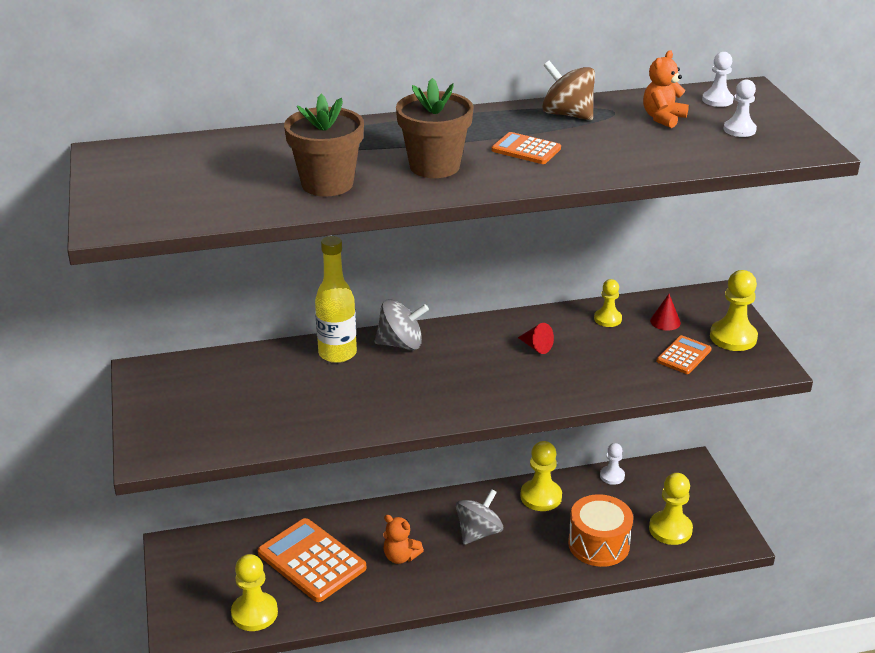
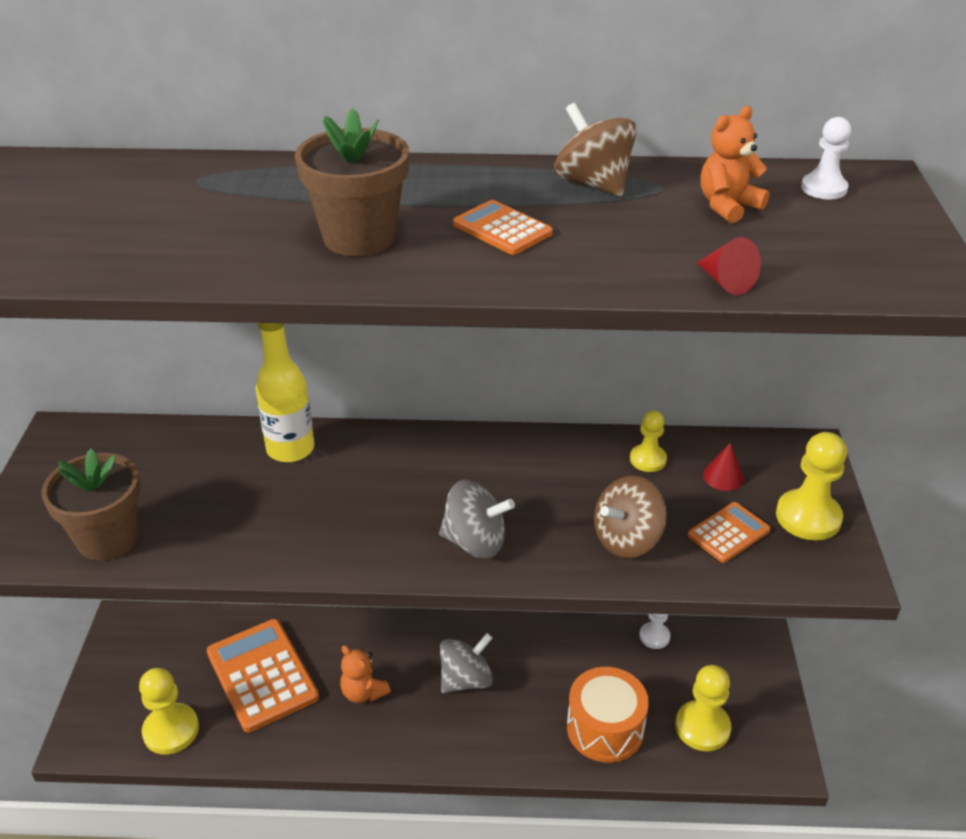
camera: 15 degrees right, 5 degrees up
(327, 184) = (198, 244): brown flower pot -> brown flower pot (108, 539)
(401, 344) = (372, 449): grey spinning top -> grey spinning top (475, 542)
(536, 347) = (538, 484): red cone -> red cone (726, 282)
(541, 497) = (558, 647): yellow pawn -> none
(616, 371) = (627, 540): none -> brown spinning top
(739, 130) = (835, 239): white pawn -> none

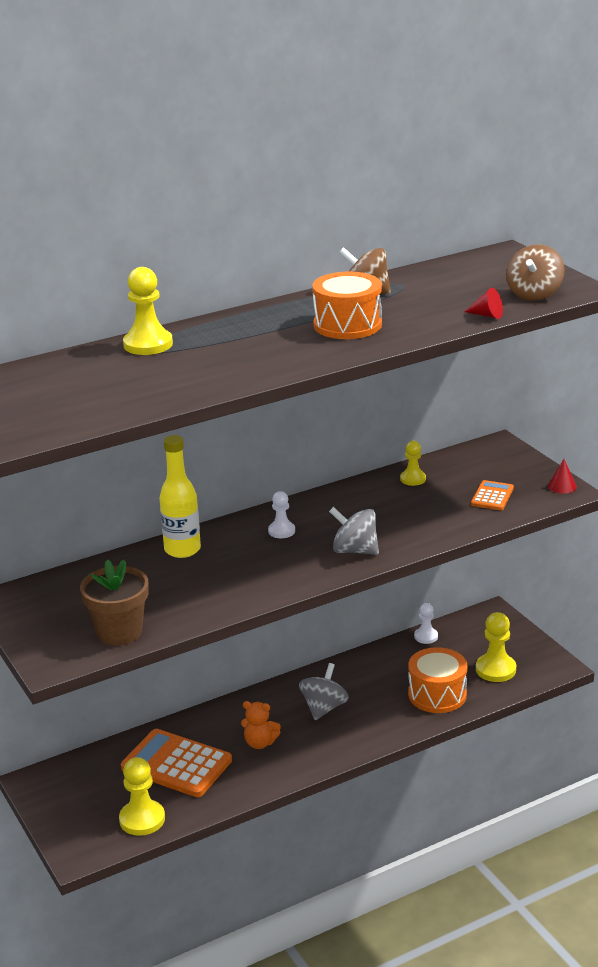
camera: 30 degrees left, 10 degrees down
(359, 237) = (277, 349): brown flower pot -> none
(475, 542) = (354, 550): grey spinning top -> grey spinning top turned 135 degrees counterclockwise
(502, 229) = (347, 325): orange calculator -> orange drum
(627, 540) = (440, 519): brown spinning top -> brown spinning top (534, 294)
(723, 477) = (464, 472): red cone -> red cone (562, 486)
(727, 206) = (448, 284): orange teddy bear -> none
(808, 517) = (527, 474): yellow pawn -> yellow pawn (148, 344)
(823, 188) = (485, 263): white pawn -> white pawn (281, 531)

